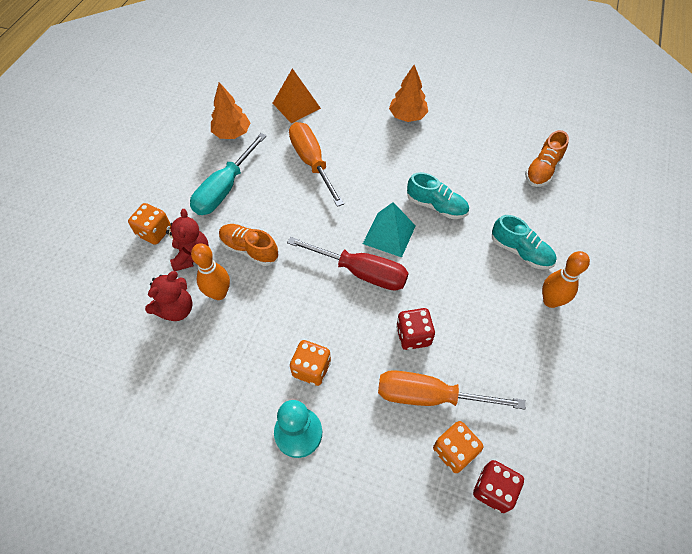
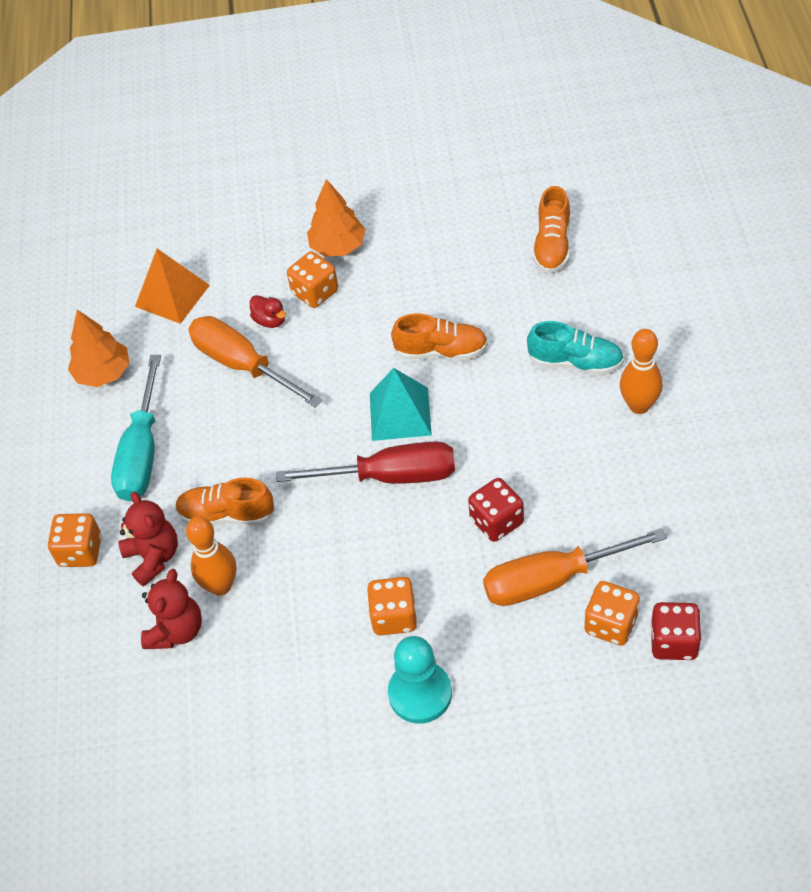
camera: 20 degrees left, 5 degrees down
(343, 143) = (270, 320): none -> red duck
(379, 137) = (315, 292): none -> orange dice
(436, 206) = (441, 351): turquoise shoe -> orange shoe

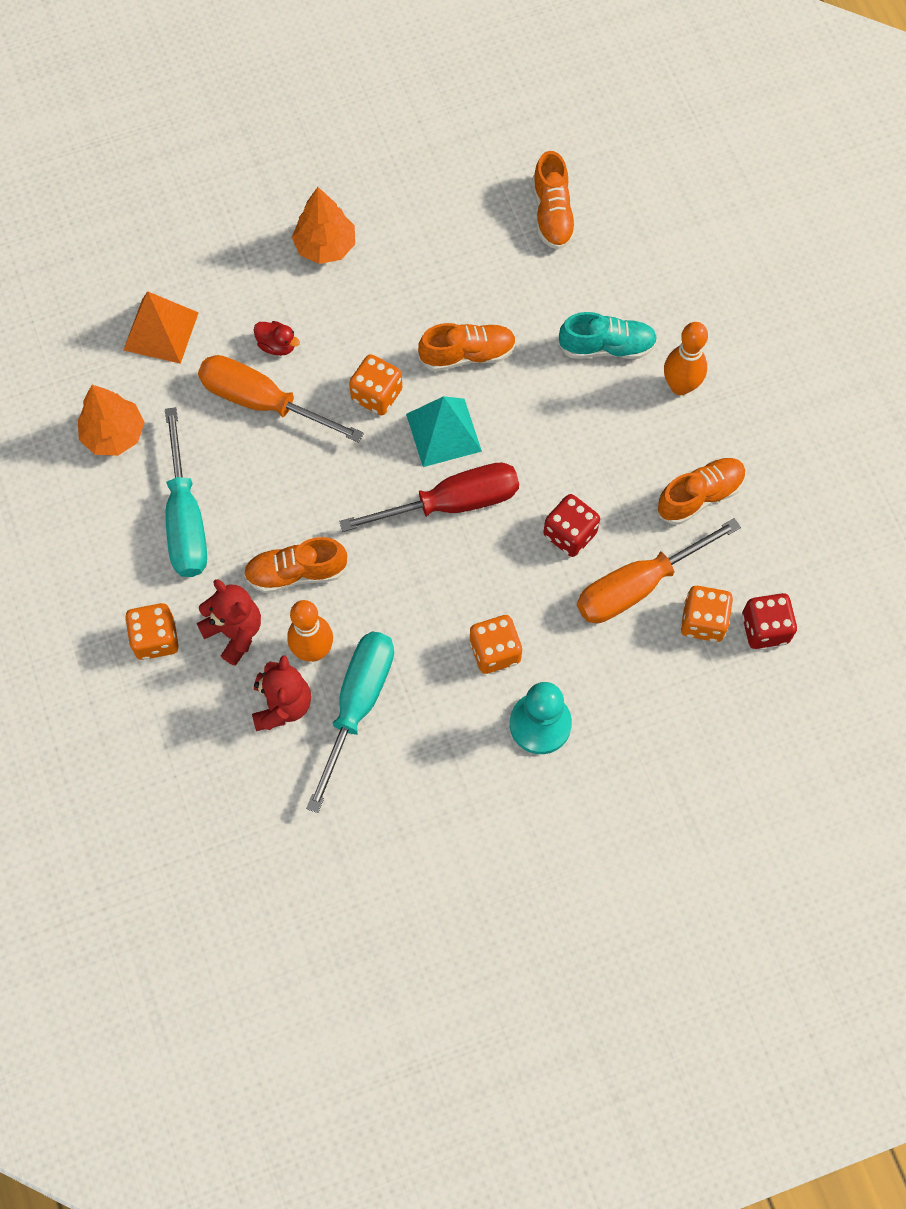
camera: 20 degrees left, 15 degrees up
(247, 644) = (357, 705): none -> turquoise screwdriver
(315, 292) = (316, 305): orange dice -> orange dice (376, 395)
(635, 507) = (699, 496): none -> orange shoe

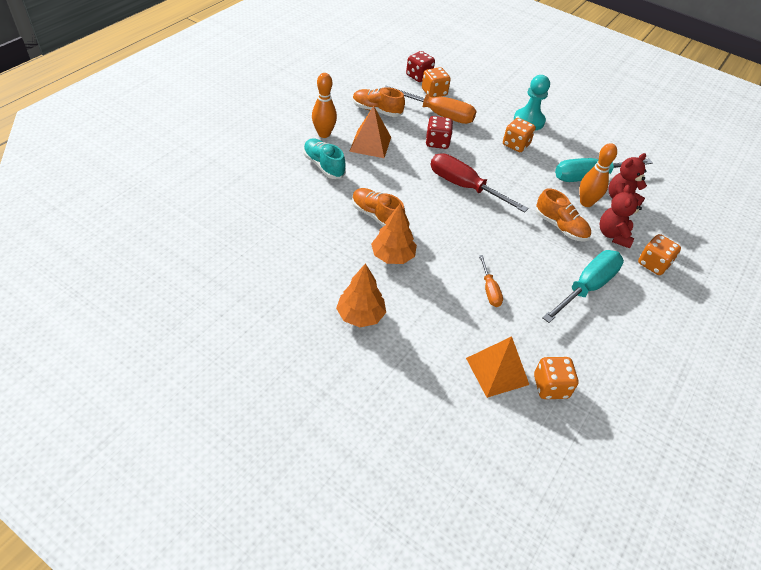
camera: 130 degrees left, 20 degrees down
(114, 434) = (582, 352): orange tree -> orange tree (392, 256)
(263, 402) = (489, 290): orange screwdriver -> orange screwdriver, size x0.52
(277, 345) = (449, 303): red duck -> none
(376, 395) = (436, 242): orange dice -> orange dice (550, 387)
(443, 432) = (430, 206): turquoise pyramid -> none
(552, 214) = (252, 218): orange shoe -> none
(620, 436) = (370, 144): none -> orange pyramid

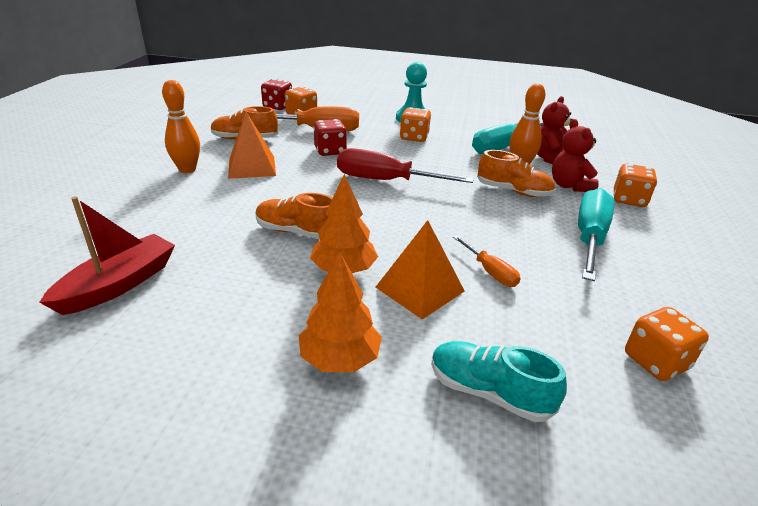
camera: 20 degrees left, 15 degrees down
(256, 223) = (119, 284): none -> red boat
(324, 166) = (200, 198): turquoise shoe -> turquoise shoe (489, 392)
(497, 371) = (577, 366): orange pyramid -> orange pyramid (419, 289)

